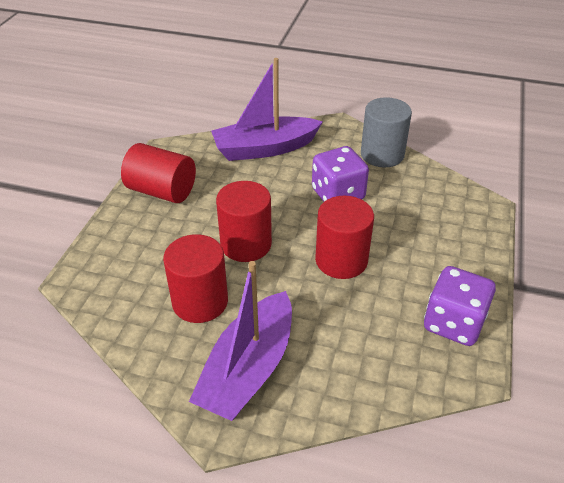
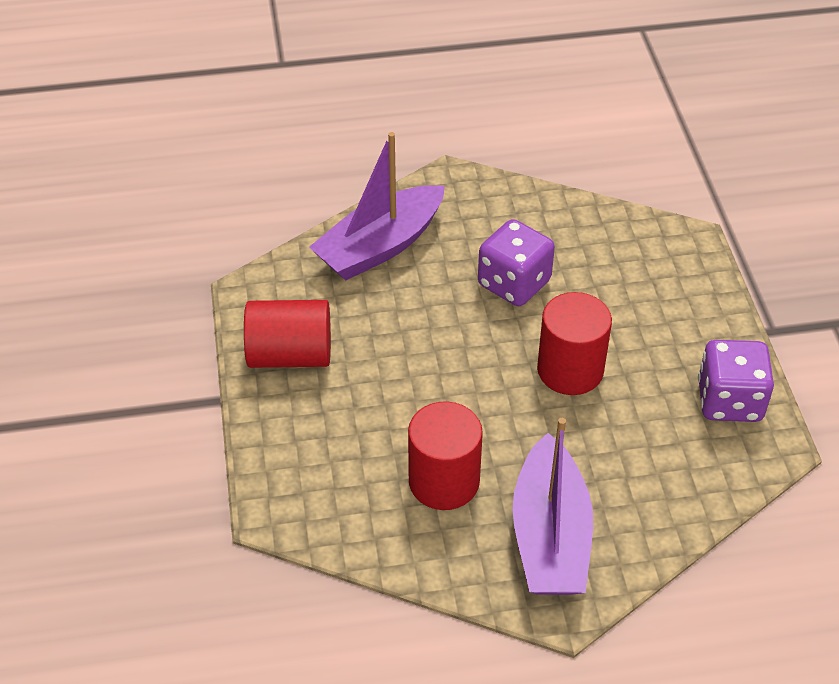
camera: 25 degrees left, 5 degrees up
(246, 244) = (447, 390): red cylinder -> none
(382, 154) = (533, 206): grey cylinder -> none

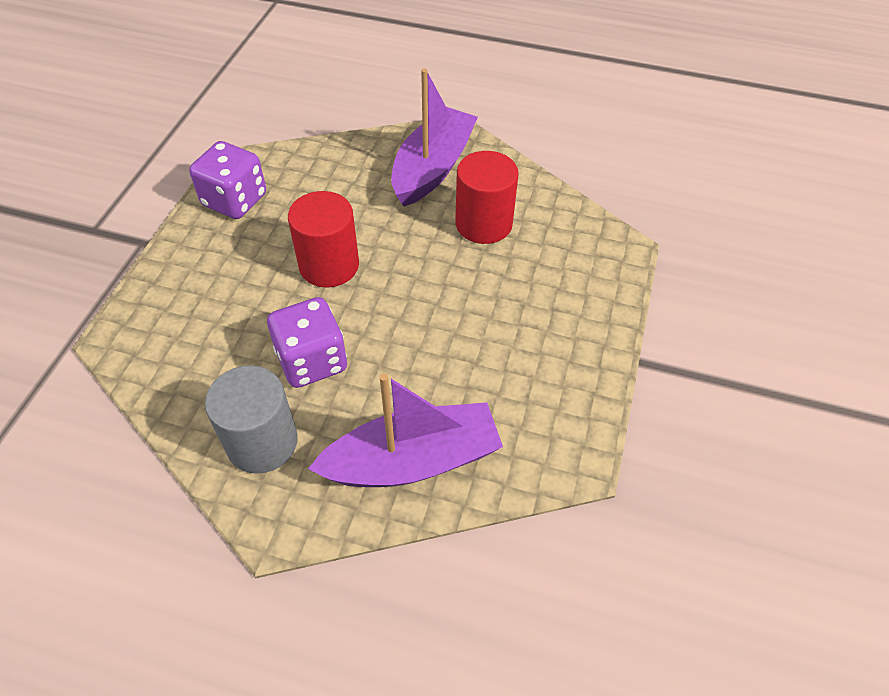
camera: 155 degrees left, 5 degrees up
(290, 355) = (560, 371): red cylinder -> none
(504, 217) = (262, 442): none -> grey cylinder

